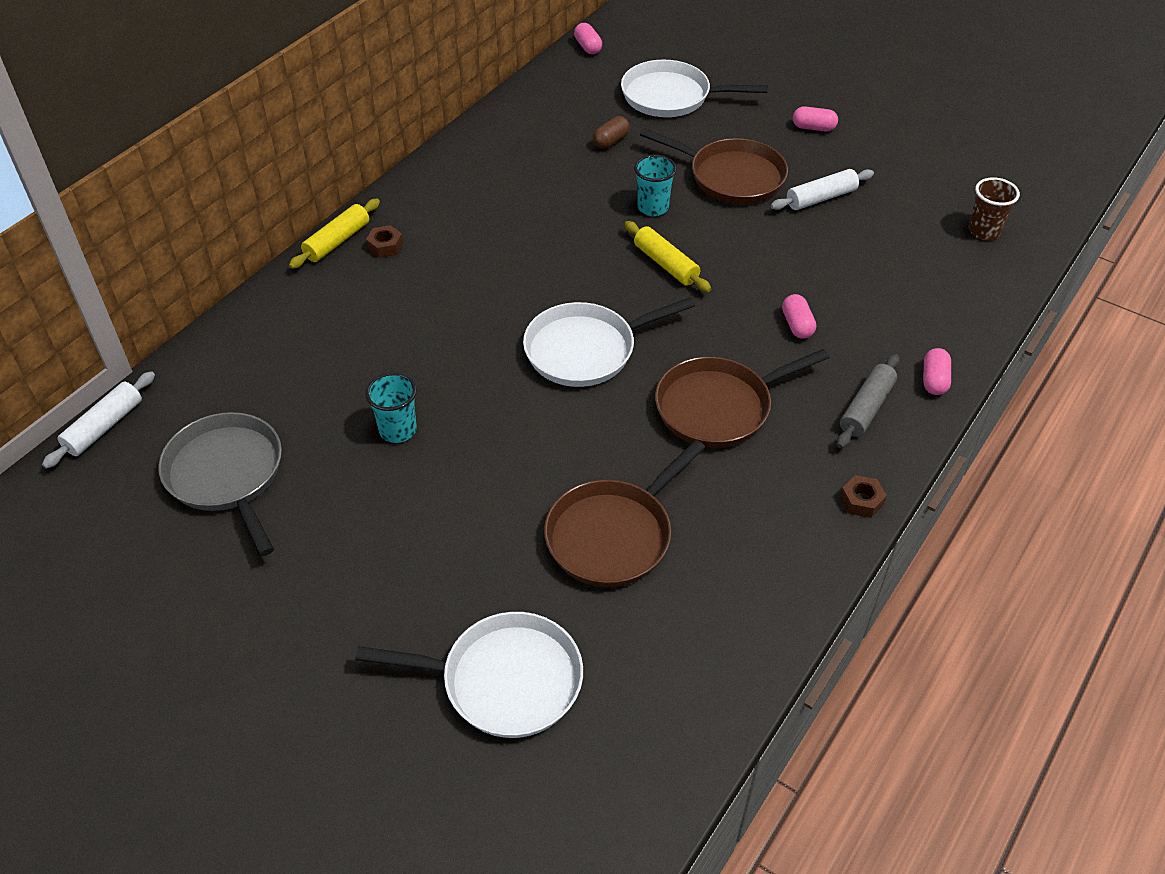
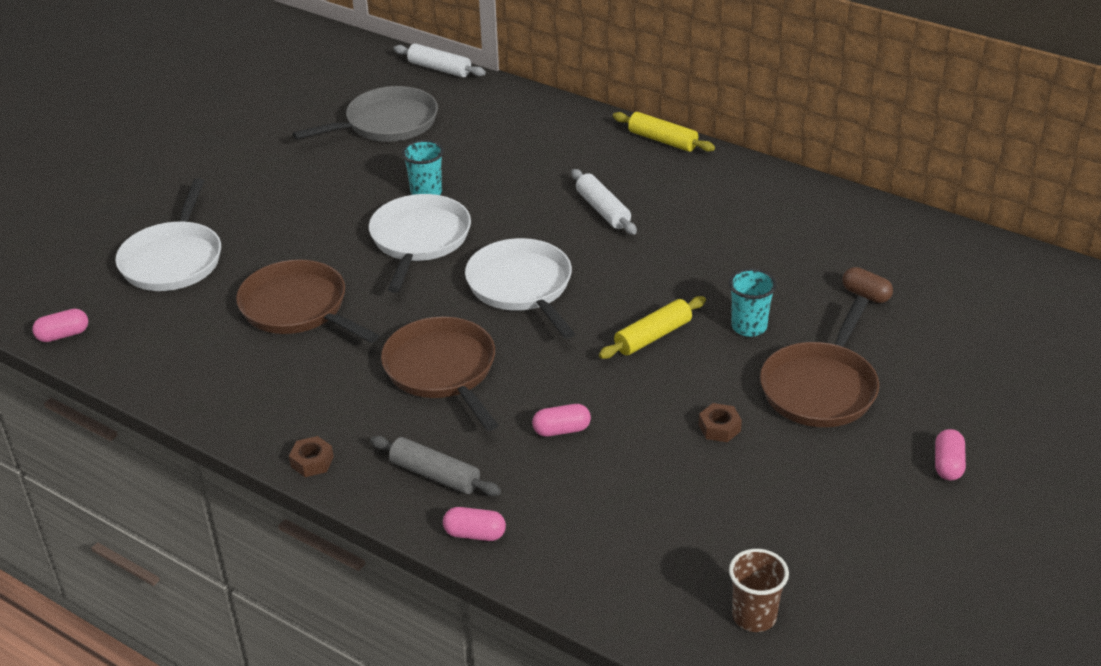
camera: 90 degrees right, 10 degrees down
(385, 246) = (659, 165): brown nut -> brown nut (719, 428)
(588, 47) = (1061, 272): pink capsule -> pink capsule (63, 335)
(670, 96) = (976, 340): white pan -> white pan (419, 239)
(821, 198) = (794, 462): white rolling pin -> white rolling pin (603, 210)

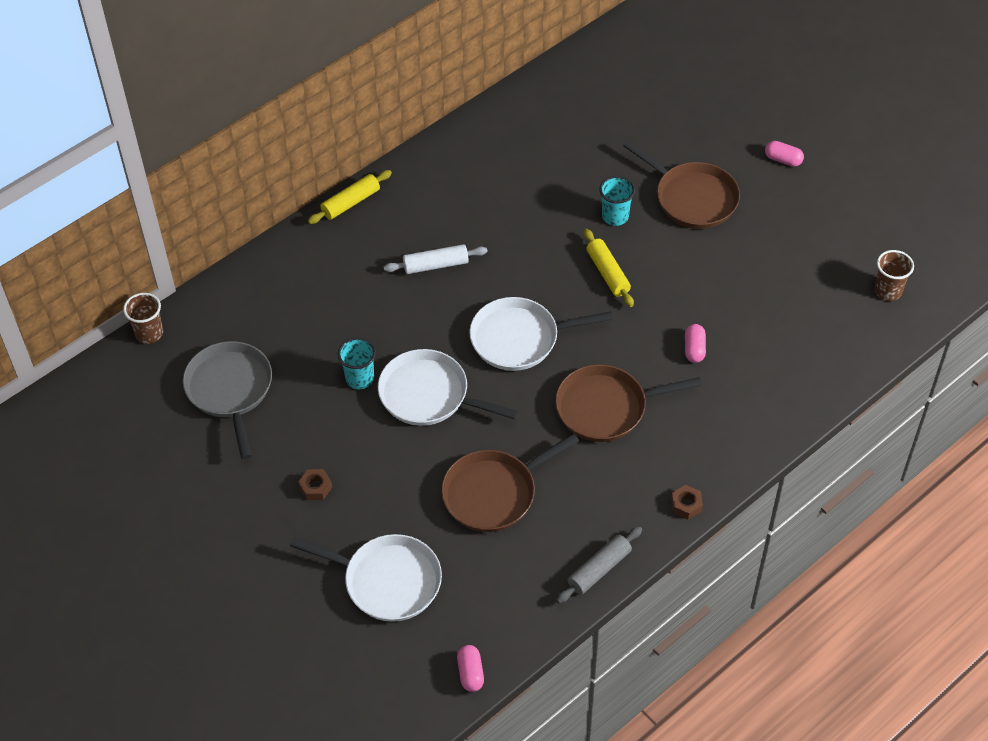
camera: 75 degrees left, 15 degrees up
(435, 475) = (721, 431): grey rolling pin -> grey rolling pin (599, 569)
(439, 69) = (149, 333): white rolling pin -> brown cup
(475, 534) = (784, 418): pink capsule -> none
(719, 428) = (717, 262): brown nut -> brown nut (315, 487)
(866, 295) = (601, 143): brown capsule -> none

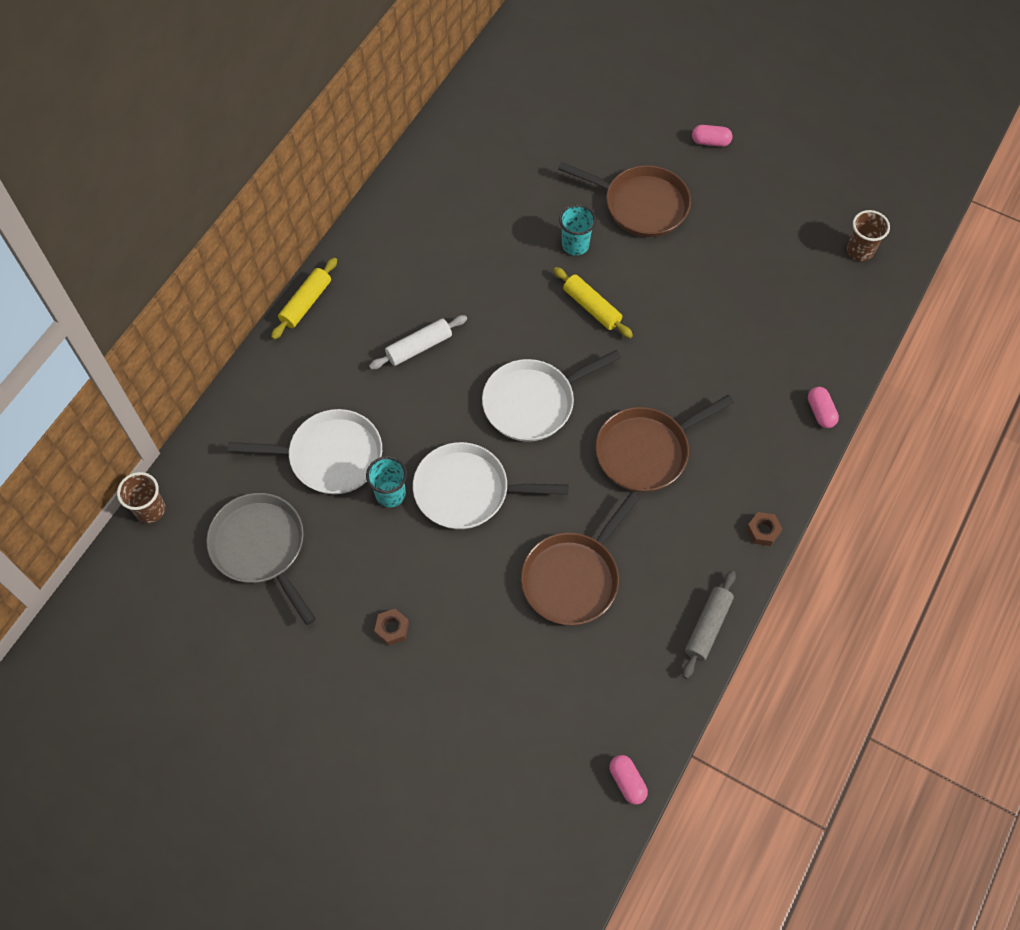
camera: 20 degrees left, 10 degrees up
(388, 581) = (505, 708): white pan -> white pan (330, 456)
(694, 349) = (705, 364): pink capsule -> pink capsule (820, 412)

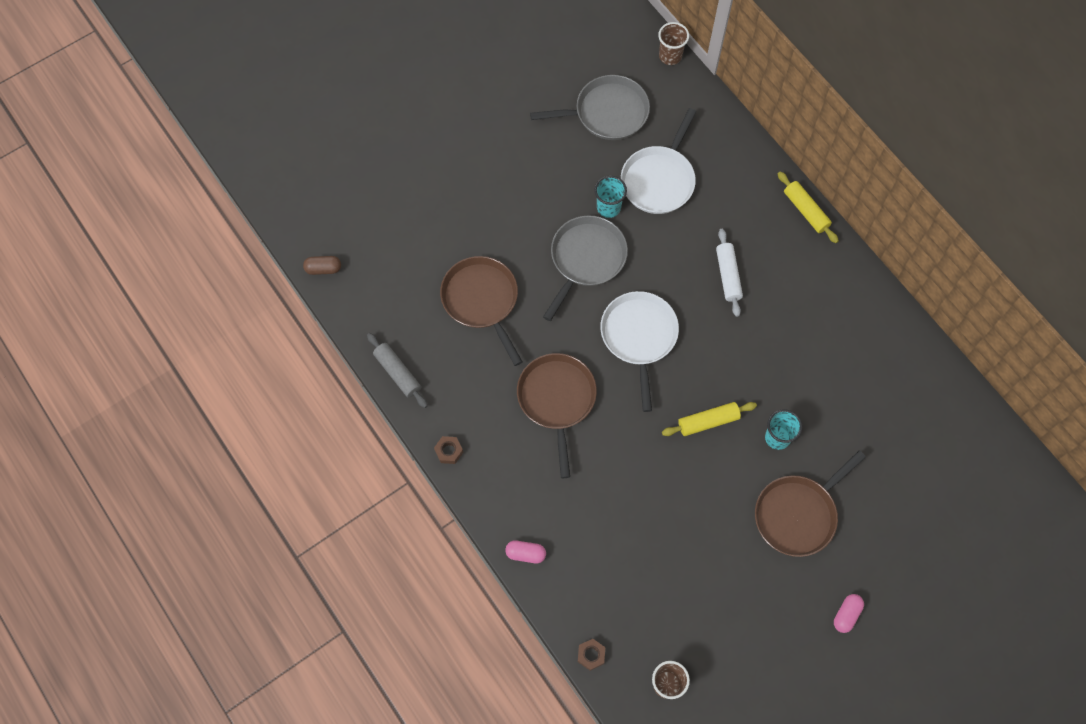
camera: 115 degrees right, 5 degrees up
(392, 629) = (505, 170): brown nut -> brown nut (591, 655)
(467, 491) = (586, 259): white pan -> grey pan
(627, 781) = (323, 269): pink capsule -> brown capsule

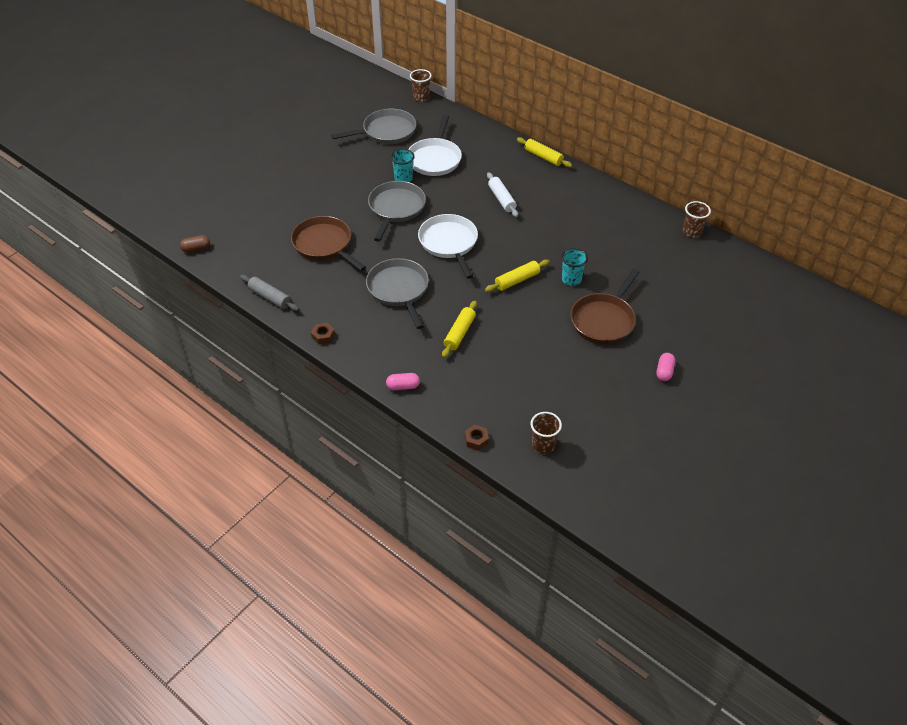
camera: 15 degrees left, 20 degrees down
(557, 399) = (398, 289): brown pan -> grey pan
(613, 489) = (459, 333): none -> yellow rolling pin
(962, 396) = (692, 232): none -> brown cup

